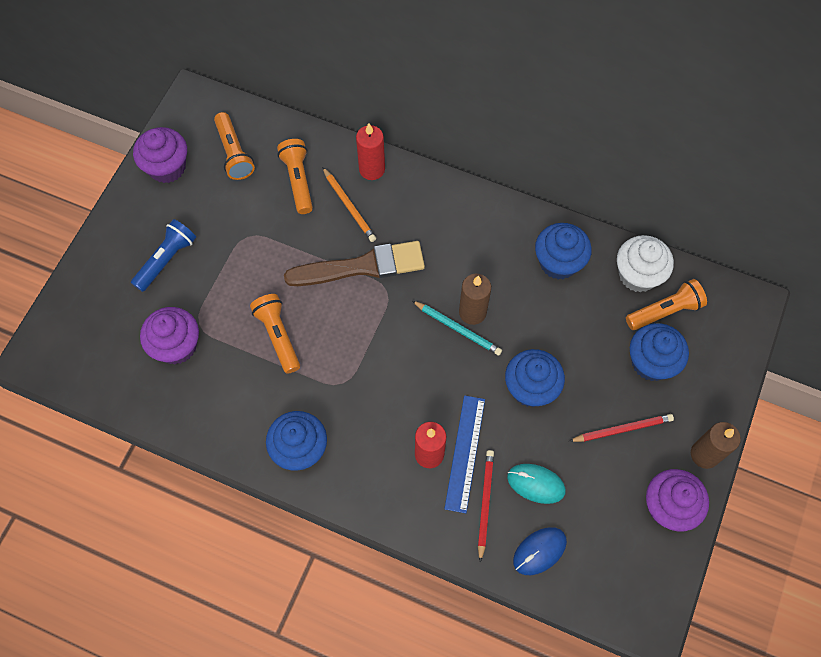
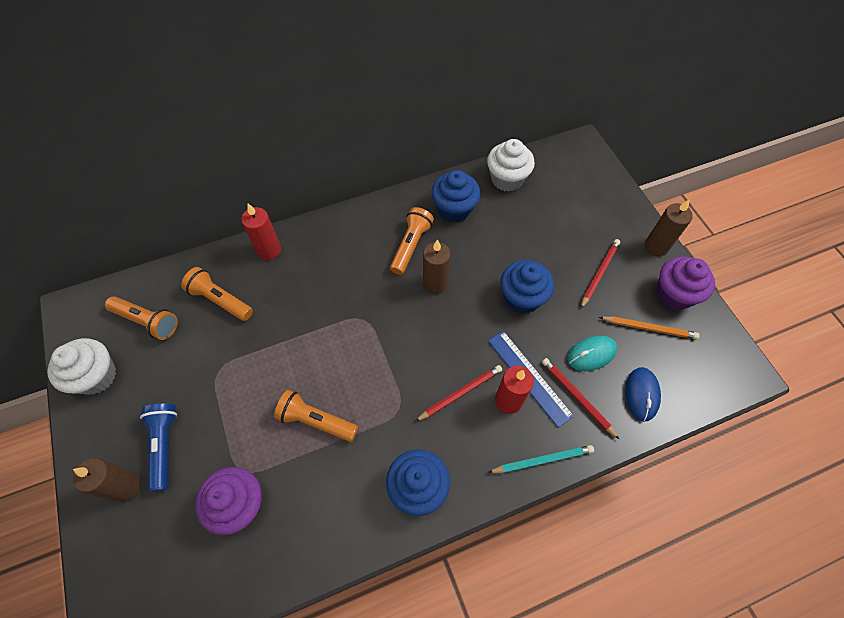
camera: 45 degrees left, 5 degrees down
(121, 266) = (126, 486): none -> brown candle
(167, 167) = (96, 376): purple cupcake -> white cupcake
(349, 206) = (277, 286): orange pencil -> orange pencil (649, 328)
(362, 266) = (329, 318): brown brush -> none
(399, 414) = (460, 393): none -> red pencil
(457, 328) = (437, 302): turquoise pencil -> turquoise pencil (542, 460)
(651, 362) = (570, 221): blue cupcake -> none
(664, 311) = (544, 187): orange flashlight -> orange flashlight (411, 246)

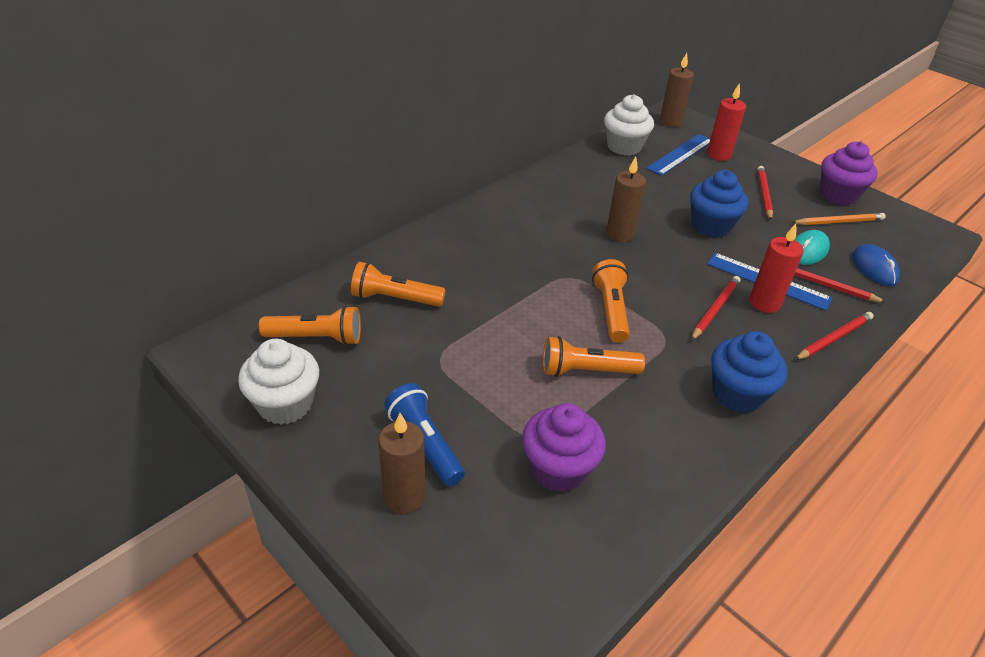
camera: 25 degrees left, 20 degrees down
(269, 250) = (421, 246): red candle -> red candle (718, 155)
(411, 246) = (571, 211): orange flashlight -> orange flashlight (610, 310)
(454, 209) = (592, 177): blue cupcake -> none
(542, 460) = (833, 338): turquoise pencil -> red pencil
(554, 202) = (681, 154): none -> blue ruler
(656, 246) = (794, 167): brown candle -> brown candle (670, 122)

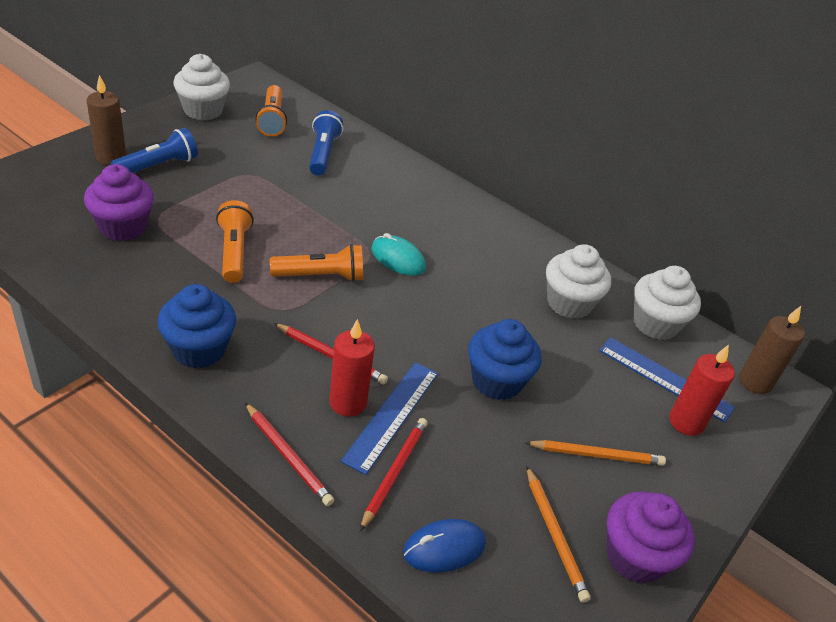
camera: 80 degrees right, 0 degrees up
(395, 299) = (323, 154): orange flashlight -> blue flashlight
(611, 179) = (569, 303): none -> white cupcake
(620, 234) = (456, 297): brown candle -> none
(763, 194) = (596, 455): red pencil -> orange pencil
(807, 251) = (467, 474): turquoise mouse -> turquoise mouse (398, 259)

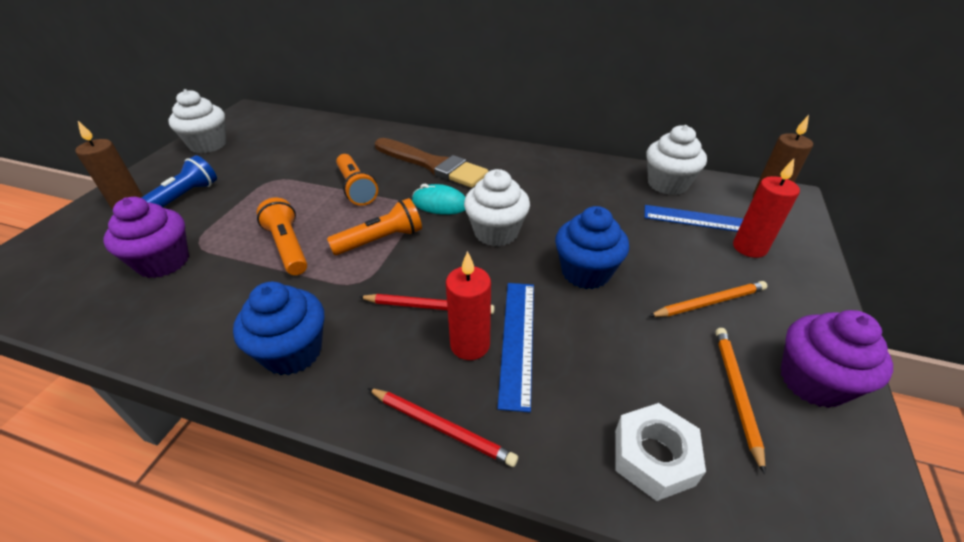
camera: 15 degrees left, 0 degrees up
(272, 120) = (275, 135): orange flashlight -> orange flashlight (356, 188)
(323, 154) = (331, 146): blue flashlight -> none
(394, 473) = (555, 397): red pencil -> none
(415, 212) = (432, 165): none -> brown brush
(444, 548) = (653, 457): blue mouse -> white nut
(555, 535) = (735, 393): orange pencil -> orange pencil turned 135 degrees counterclockwise
(569, 303) = (596, 191): white cupcake -> white cupcake (496, 232)

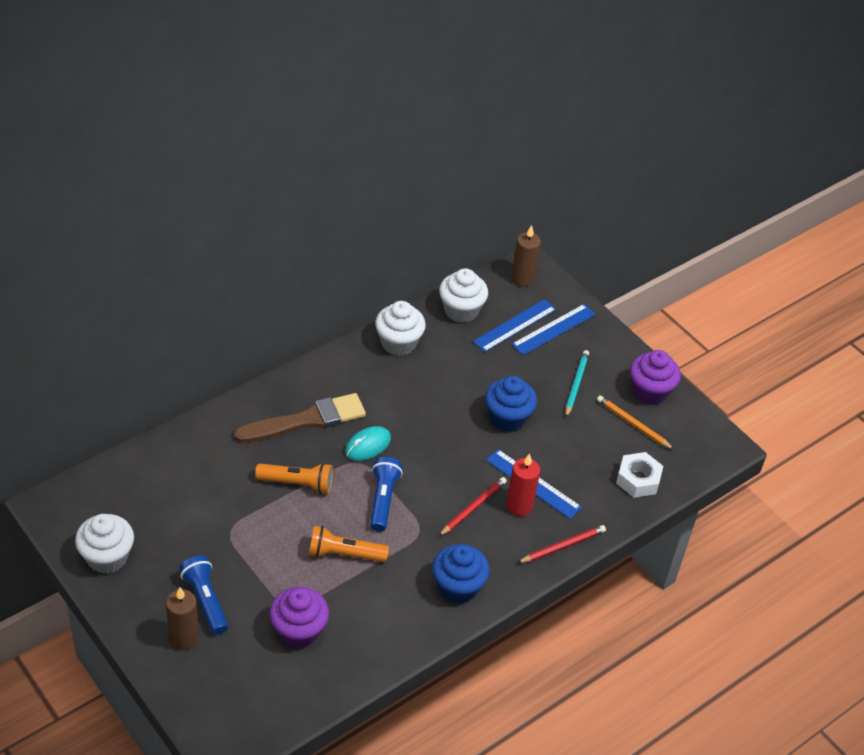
camera: 60 degrees left, 5 degrees up
(380, 240) = (383, 500): orange flashlight -> blue flashlight
(496, 232) = (430, 435): white cupcake -> white cupcake (398, 343)
(709, 302) = (576, 384): orange pencil -> turquoise pencil
(749, 247) = (553, 329): red candle -> blue ruler

